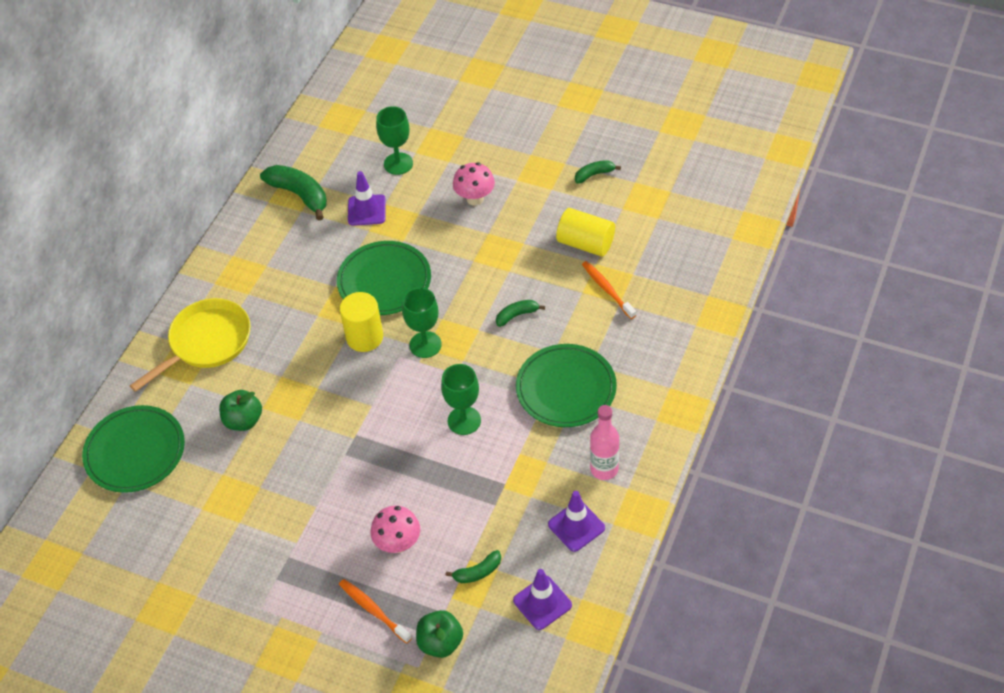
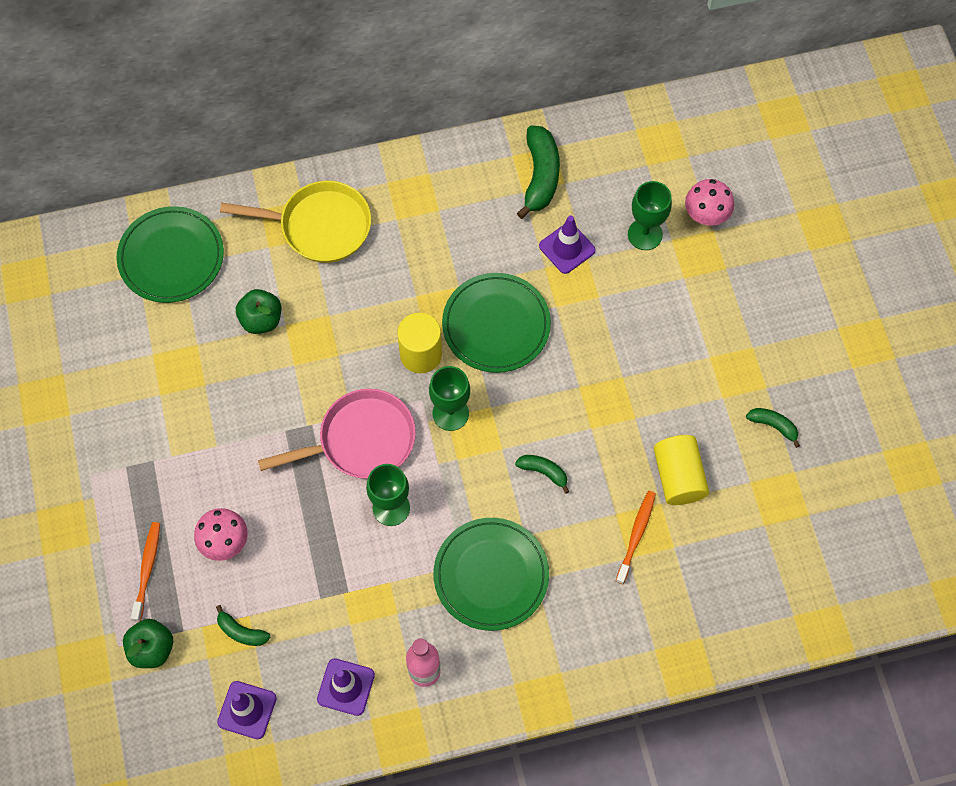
camera: 50 degrees right, 15 degrees up
(396, 410) = (361, 440): none -> pink pan
(475, 199) = (655, 335): pink mushroom -> pink mushroom (705, 216)

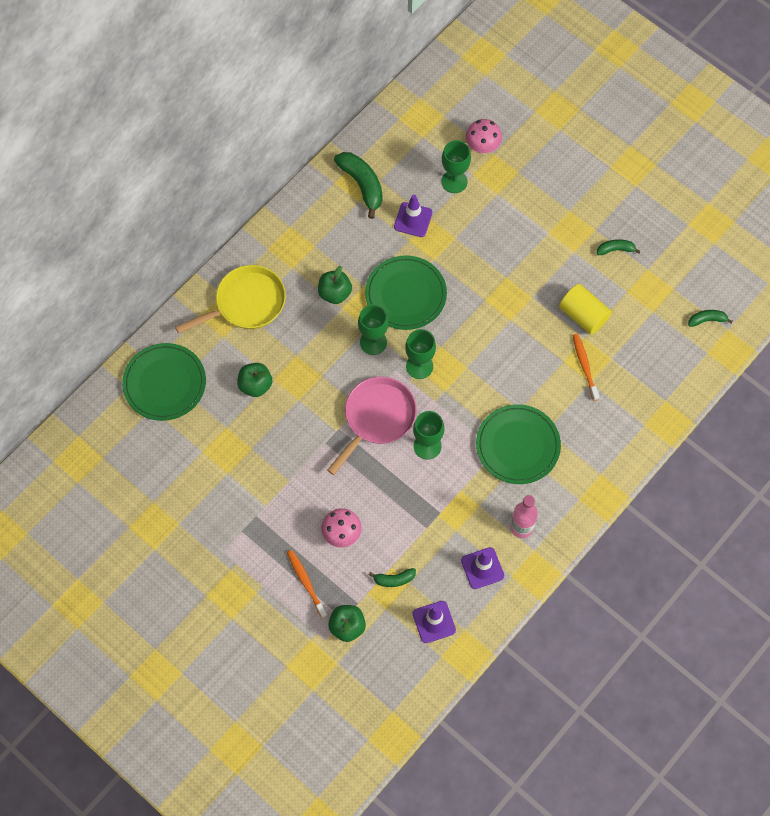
camera: 35 degrees left, 0 degrees up
(421, 275) = (335, 293): none -> green apple
(421, 354) = (373, 342): yellow cylinder -> green goblet
(543, 472) = (502, 364): green banana -> green banana (707, 320)

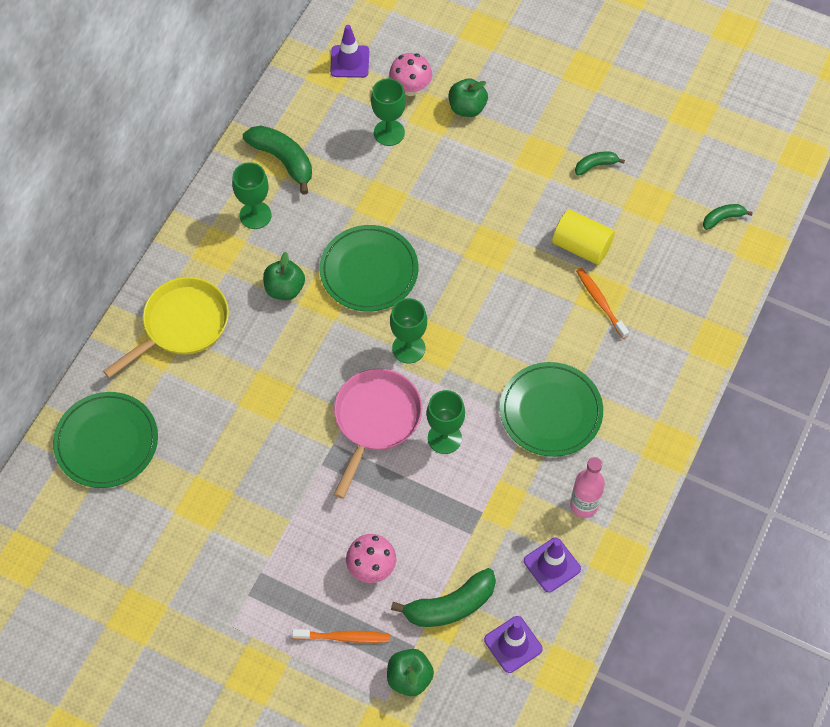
camera: 15 degrees left, 5 degrees down
(255, 385) = (218, 417): green apple -> green apple (467, 108)
(306, 582) = (344, 637): orange toothbrush -> orange toothbrush turned 135 degrees clockwise
(373, 342) = (346, 334): green goblet -> green goblet (255, 215)
(394, 579) = (450, 605): green banana -> green banana, size x1.84
(413, 220) = (353, 185): purple traffic cone -> purple traffic cone (349, 61)

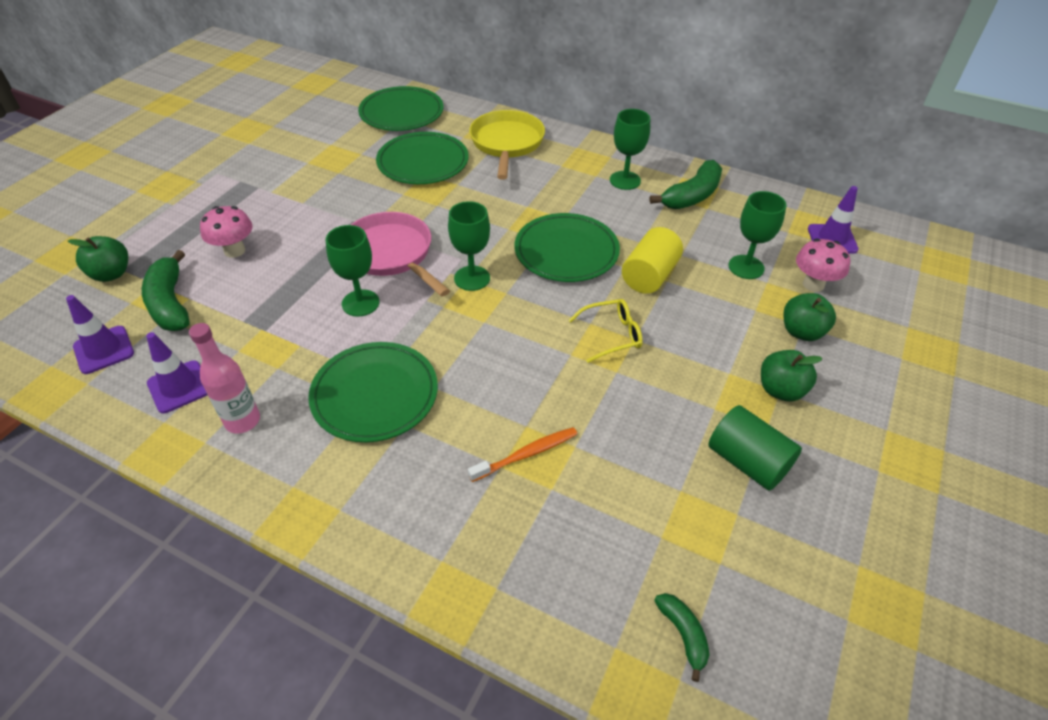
camera: 90 degrees right, 15 degrees down
(181, 325) = (506, 144): yellow pan -> yellow pan turned 135 degrees counterclockwise
(216, 408) = (423, 162): none -> green plate
(285, 289) = (544, 198): green apple -> green apple (780, 390)
(344, 637) = (174, 234): orange toothbrush -> none
(375, 420) = (391, 254): pink pan -> pink pan turned 150 degrees counterclockwise
(476, 240) = (612, 335): none -> yellow glasses
(581, 246) = (612, 438): yellow cylinder -> yellow cylinder (649, 275)
(595, 165) = (747, 461): green banana -> green cylinder

